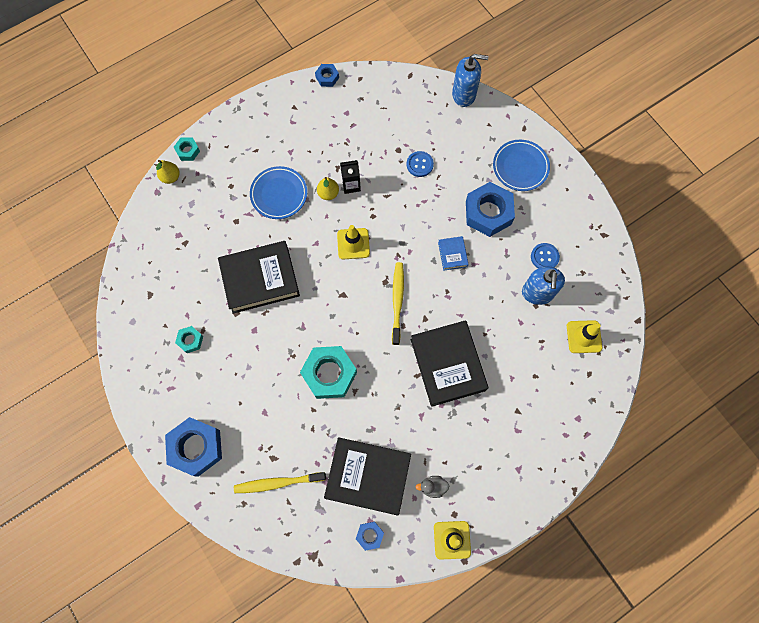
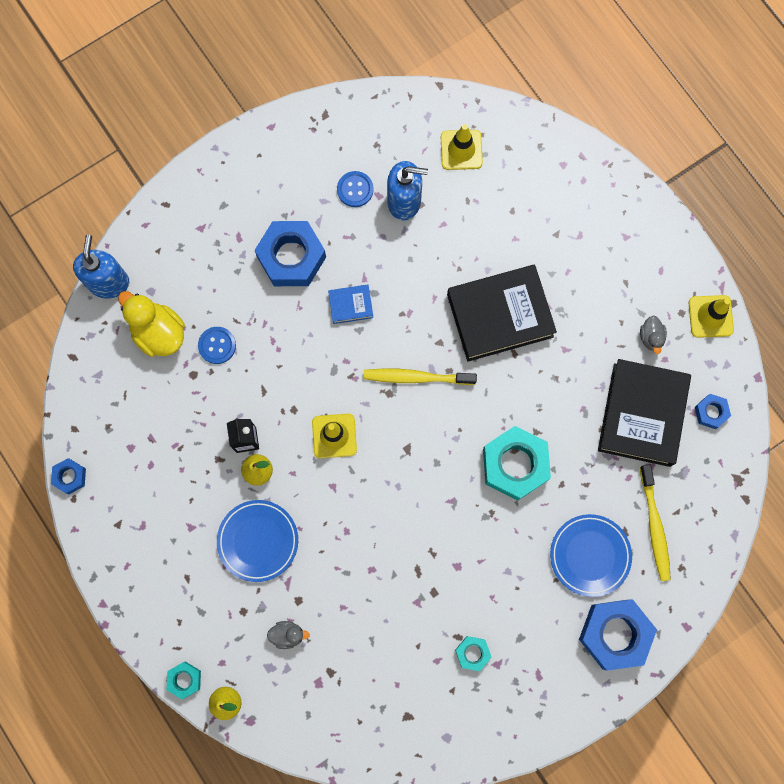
camera: 90 degrees left, 5 degrees up
(213, 215) = (288, 634): none -> grey duck
(260, 279) = (385, 561): black book -> none
(428, 127) = (159, 333): none -> yellow duck
(520, 167) = (225, 212): blue plate -> blue plate (590, 555)

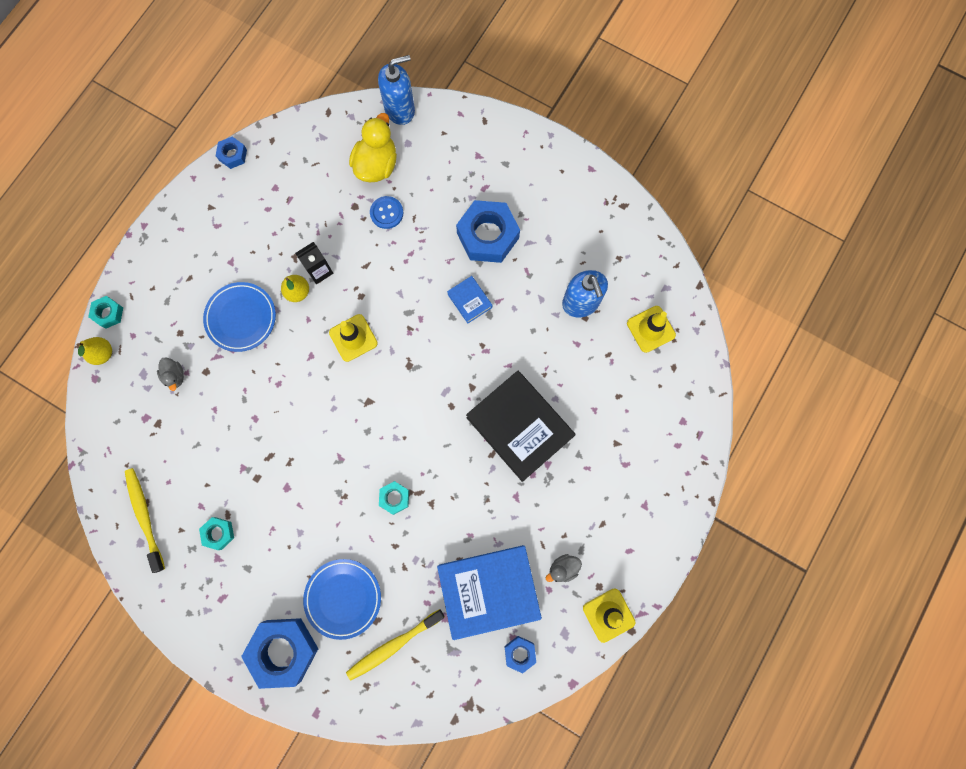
camera: 65 degrees right, 0 degrees up
(355, 189) = (571, 259): blue button -> none
(416, 377) = (432, 381): yellow toothbrush -> yellow toothbrush (145, 516)
(515, 464) = (394, 498): turquoise nut -> turquoise nut, size x0.49
(641, 414) = (488, 590): black book -> blue book

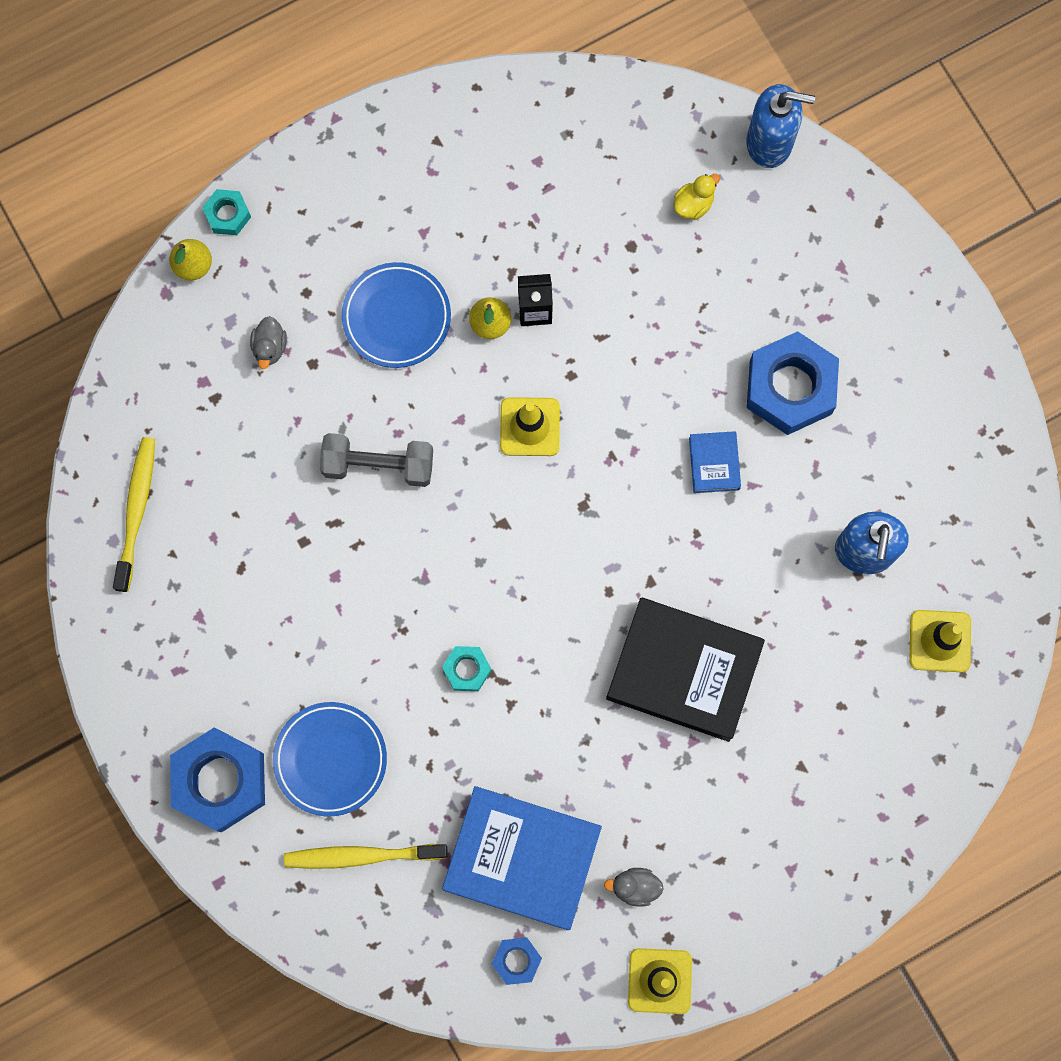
camera: 30 degrees right, 0 degrees up
(218, 533) = (217, 585): turquoise nut -> none
(233, 155) = (505, 84): blue nut -> none
(277, 408) = (378, 465): none -> grey dumbbell
(376, 165) = (693, 204): yellow duck -> yellow duck, size x0.52
(386, 213) = (669, 279): blue button -> none
(519, 427) = (683, 671): black book -> black book turned 60 degrees counterclockwise

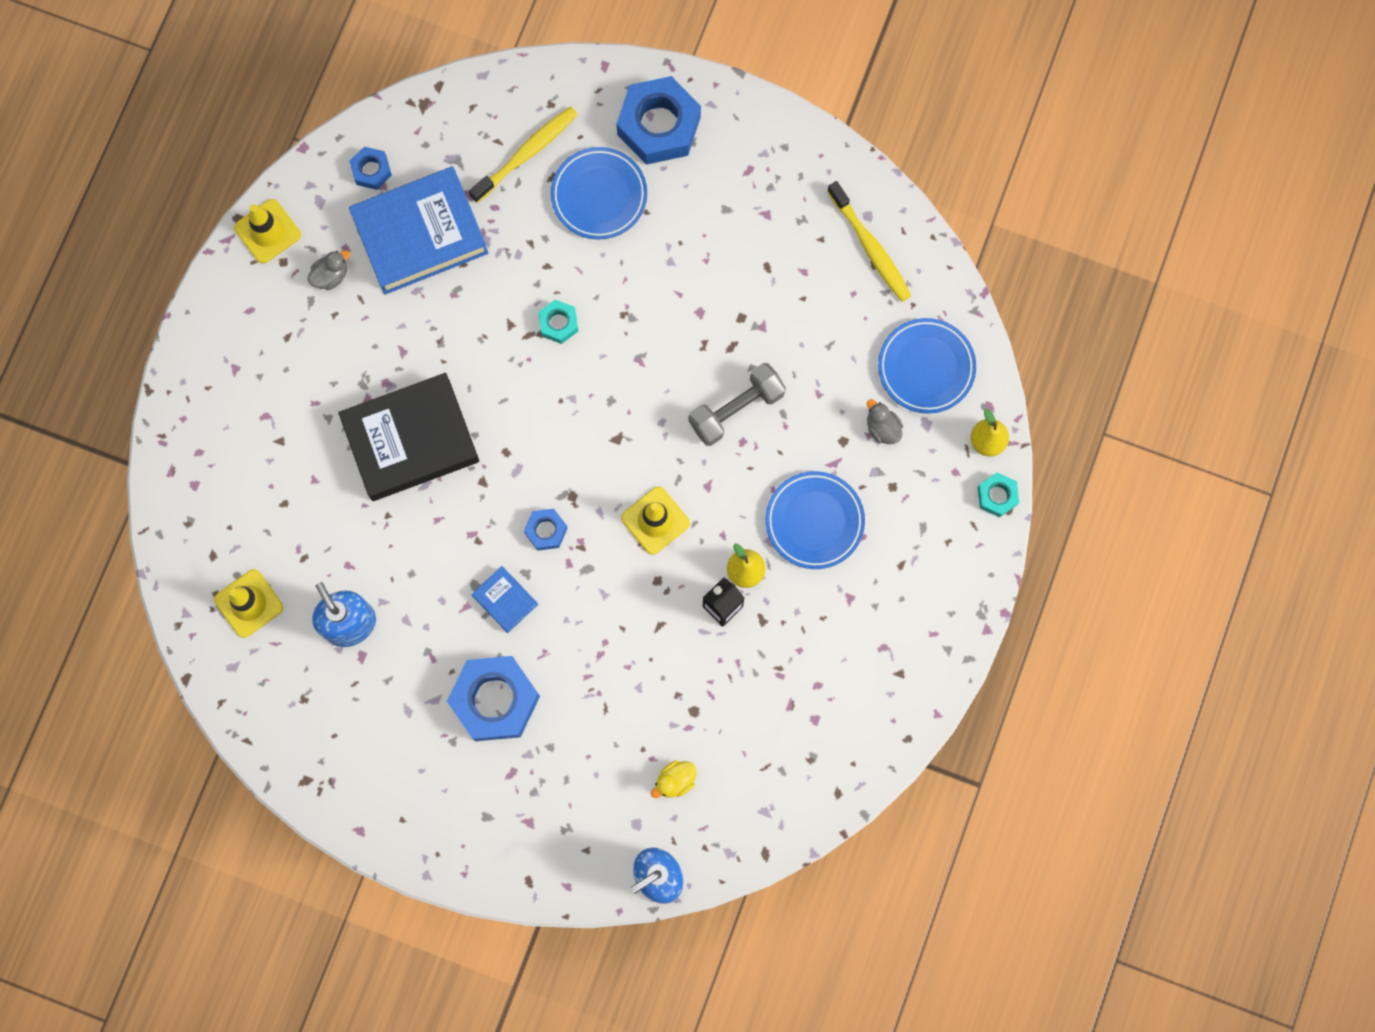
camera: 140 degrees right, 0 degrees up
(186, 368) = (926, 367): none -> blue plate
(630, 494) = (546, 530): none -> blue nut
(693, 204) = (675, 781): yellow duck -> yellow duck turned 45 degrees clockwise

